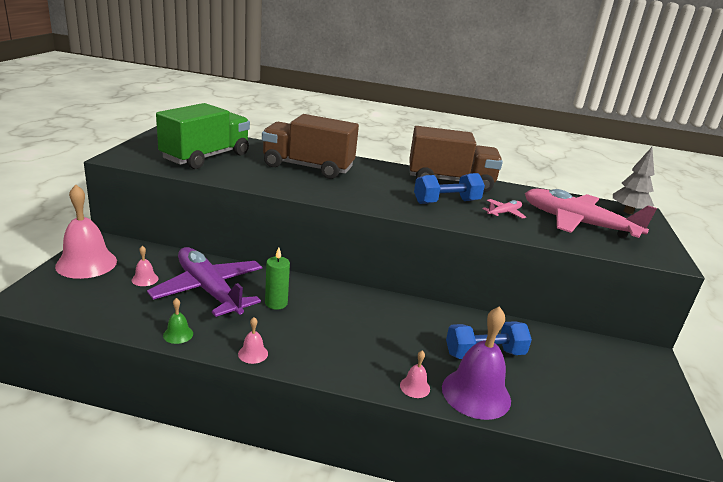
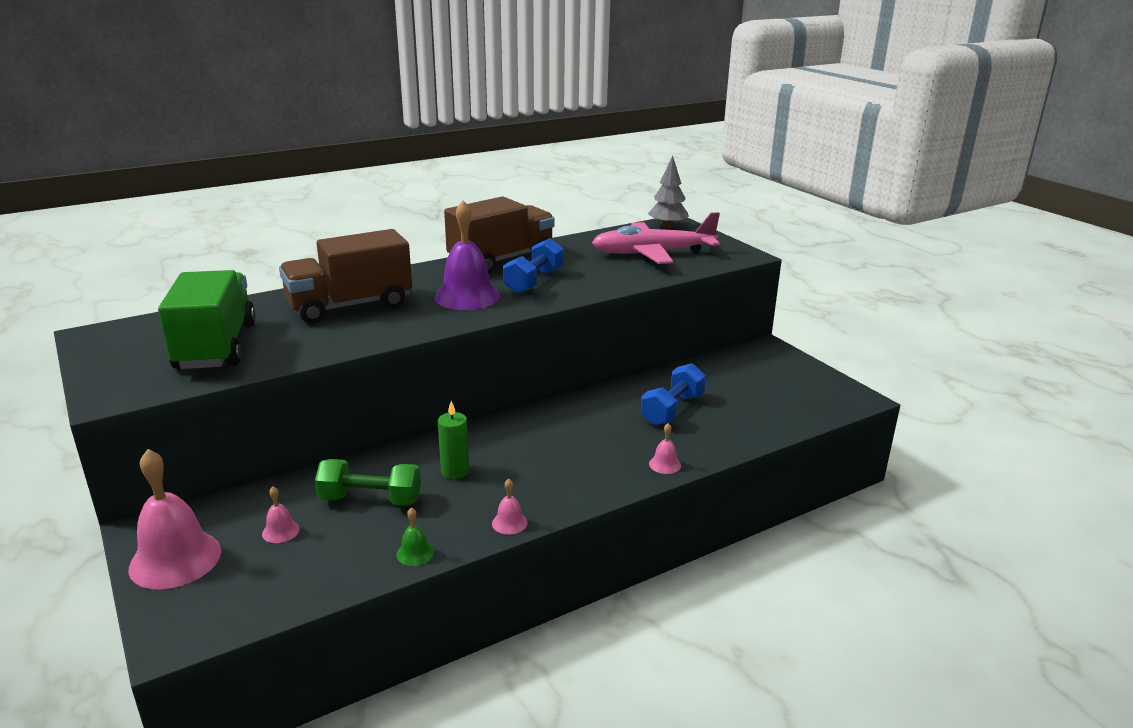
camera: 40 degrees left, 0 degrees up
(209, 290) = (370, 499): purple plane -> green dumbbell
(476, 393) = (708, 442): purple bell -> purple bell (467, 296)
(504, 213) = (591, 270): pink plane -> none

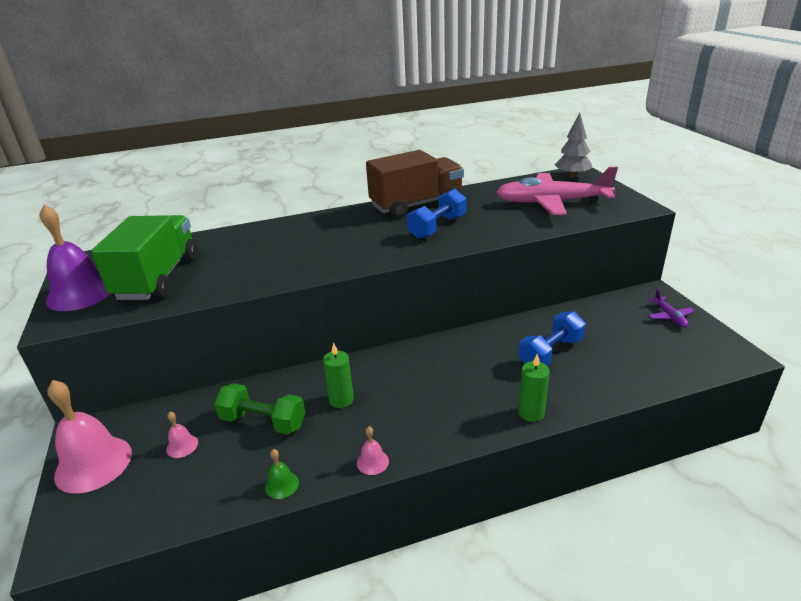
camera: 15 degrees right, 5 degrees up
(350, 306) = (277, 244): brown truck -> none
(467, 296) = (375, 240): purple bell -> purple bell (80, 293)
(665, 464) = (531, 413): pink bell -> green candle
(786, 368) = (669, 316): none -> purple plane

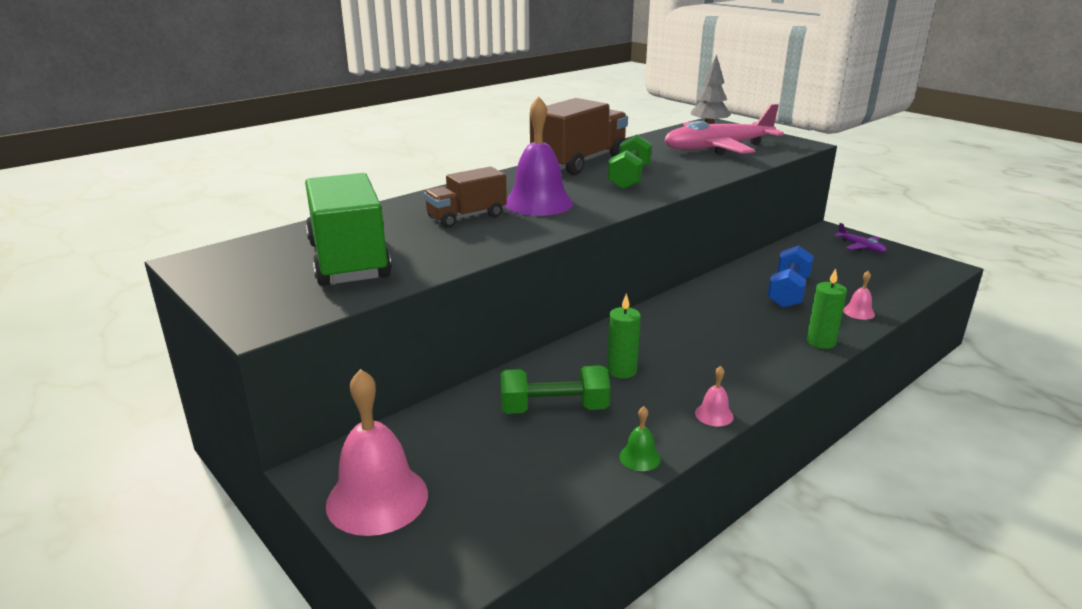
camera: 25 degrees left, 5 degrees down
(80, 293) = (255, 290): purple bell -> purple bell (538, 203)
(182, 446) = (478, 453): pink bell -> pink bell (858, 312)
(274, 250) = (466, 217): none -> brown truck
(437, 227) = (629, 178): blue dumbbell -> green dumbbell

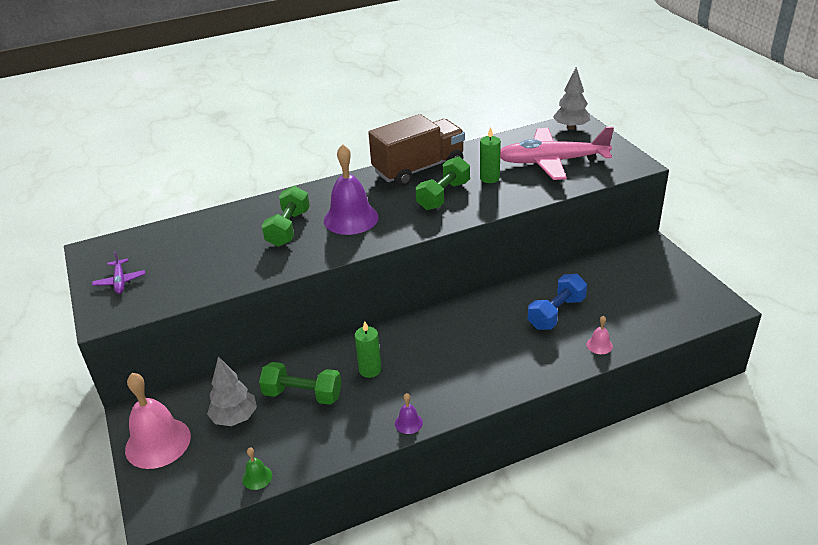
camera: 20 degrees right, 10 degrees up
(348, 260) = (183, 265): green truck -> none
(466, 217) = (288, 228): brown truck -> green dumbbell
(477, 449) = (235, 418): none -> grey tree
(639, 457) = (333, 447): green bell -> green bell (257, 477)
(714, 414) = (408, 423): pink bell -> purple bell
(820, 342) = (541, 370): green candle -> green candle (489, 178)
(860, 247) = (664, 270): purple plane -> purple plane (120, 281)

